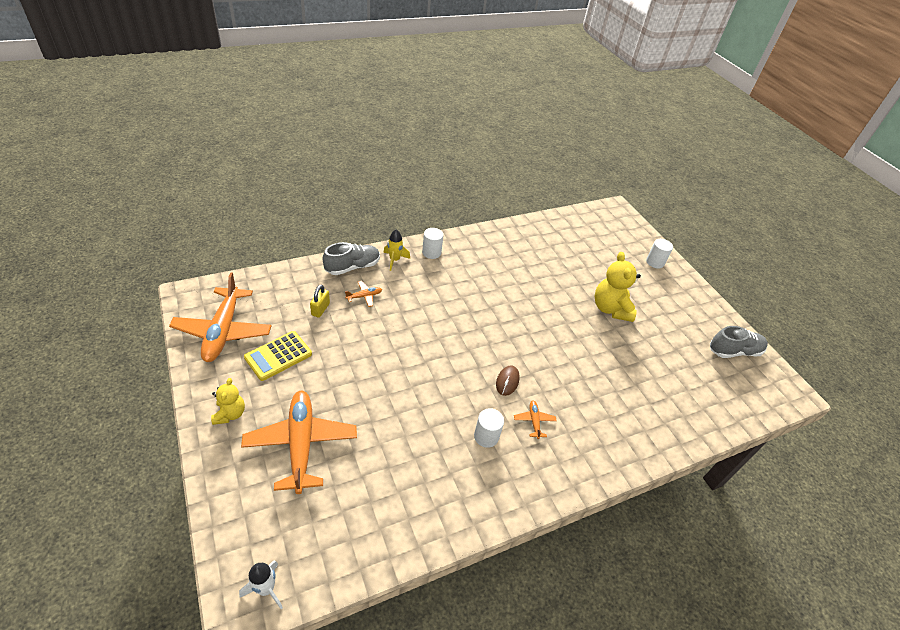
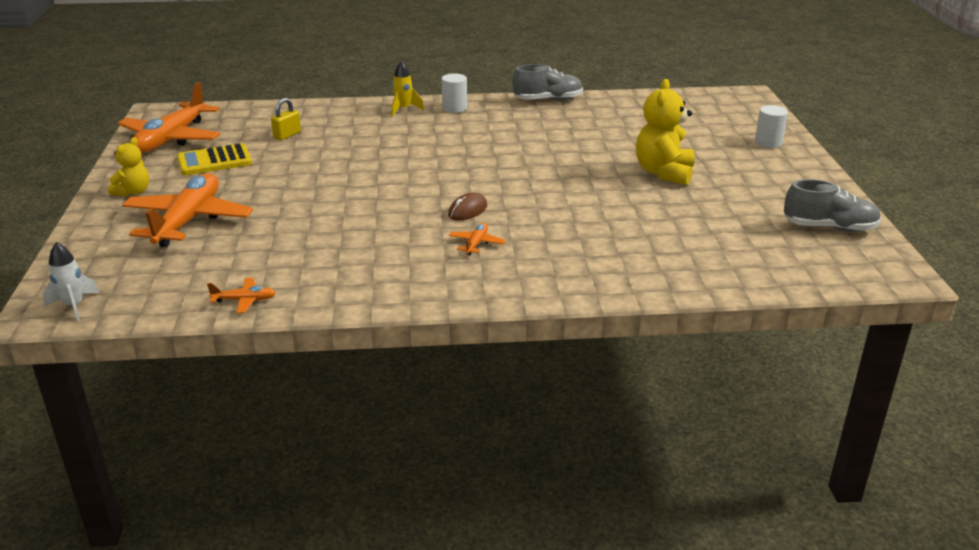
camera: 25 degrees right, 15 degrees down
(352, 267) = (349, 110): grey shoe -> grey shoe (548, 100)
(364, 296) = (345, 131): orange plane -> orange plane (244, 300)
(486, 436) = (404, 246): white cylinder -> none

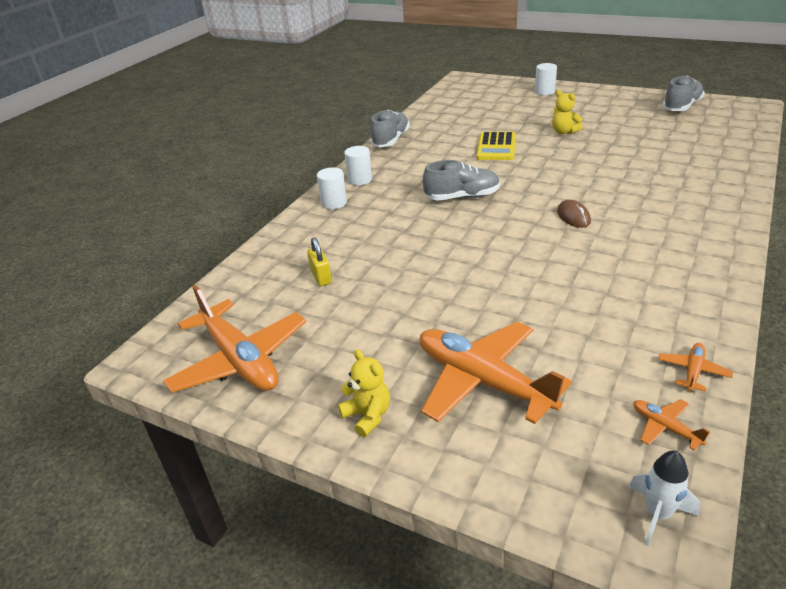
camera: 55 degrees left, 5 degrees up
(214, 161) = (339, 337): yellow calculator -> yellow calculator (496, 147)
(403, 109) = (334, 203): yellow rocket -> white cylinder
(461, 155) = (462, 197): none -> grey shoe
(476, 243) = (637, 226): orange plane -> orange plane (665, 427)
(664, 172) = (564, 132): yellow teddy bear -> yellow teddy bear, size x0.59

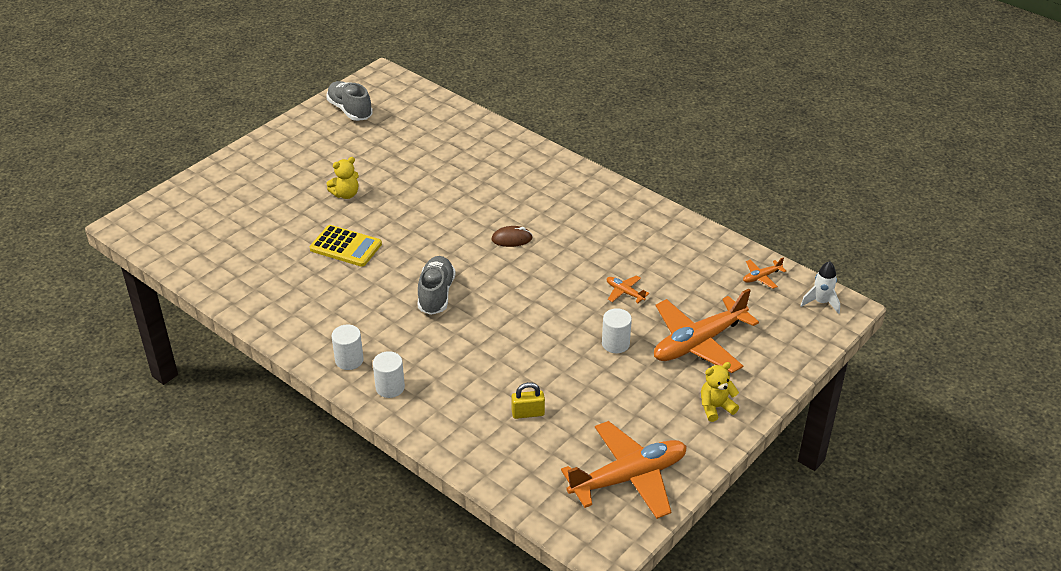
camera: 80 degrees left, 5 degrees up
(391, 140) = (264, 319): grey shoe -> none
(544, 92) = (232, 176): white cylinder -> white cylinder (615, 344)
(693, 371) = (718, 248): orange plane -> orange plane (624, 292)

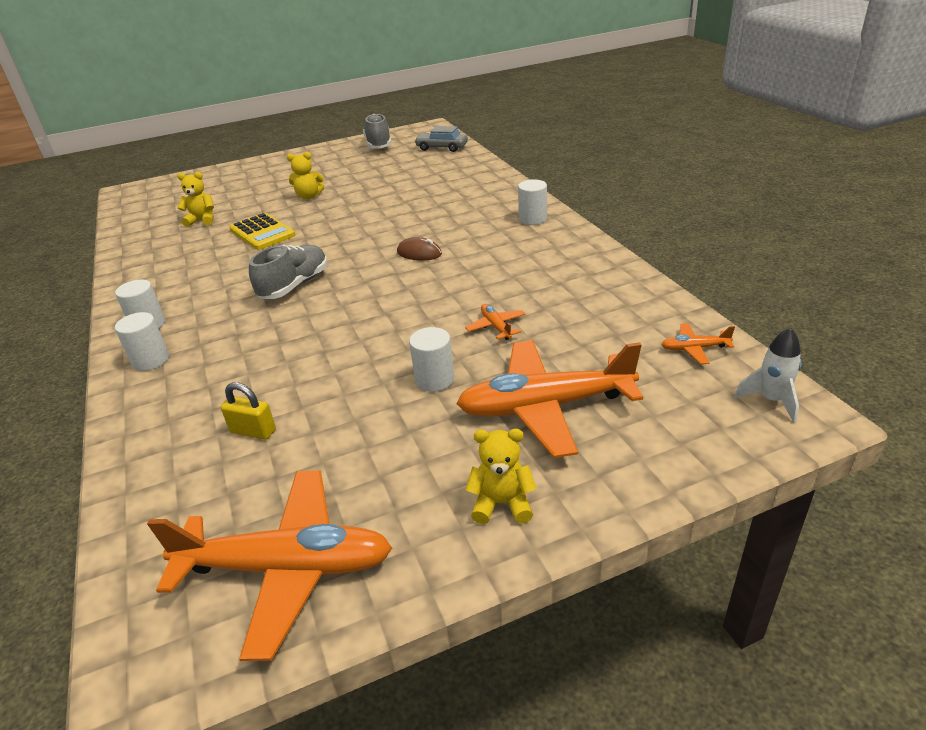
camera: 30 degrees right, 5 degrees down
(266, 245) = (202, 220): none -> yellow teddy bear
(422, 105) = (442, 147): none -> grey car
(577, 183) = (532, 219): none -> white cylinder

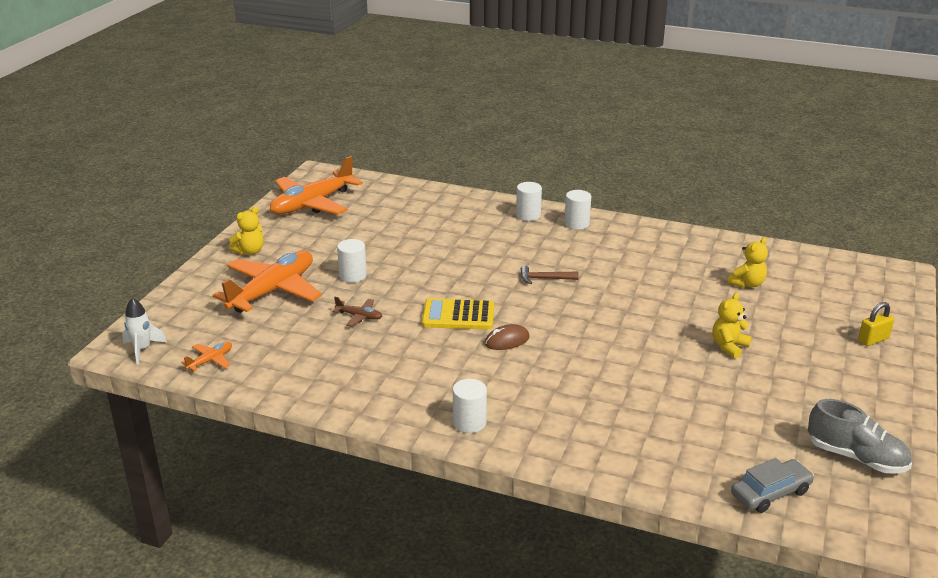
camera: 130 degrees right, 5 degrees down
(253, 431) = (407, 221): yellow padlock -> yellow padlock (873, 340)
(262, 232) = (670, 298): yellow calculator -> yellow calculator (458, 315)
(294, 285) = (545, 279): grey shoe -> brown hammer
(496, 326) = (359, 316): orange plane -> brown plane

